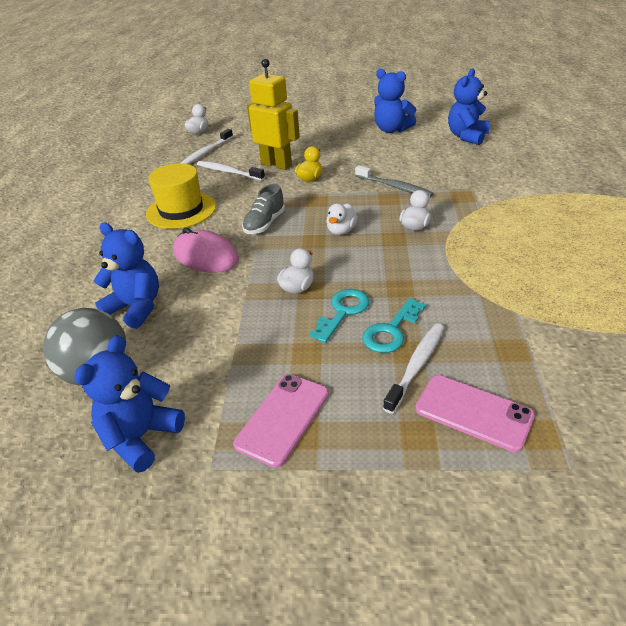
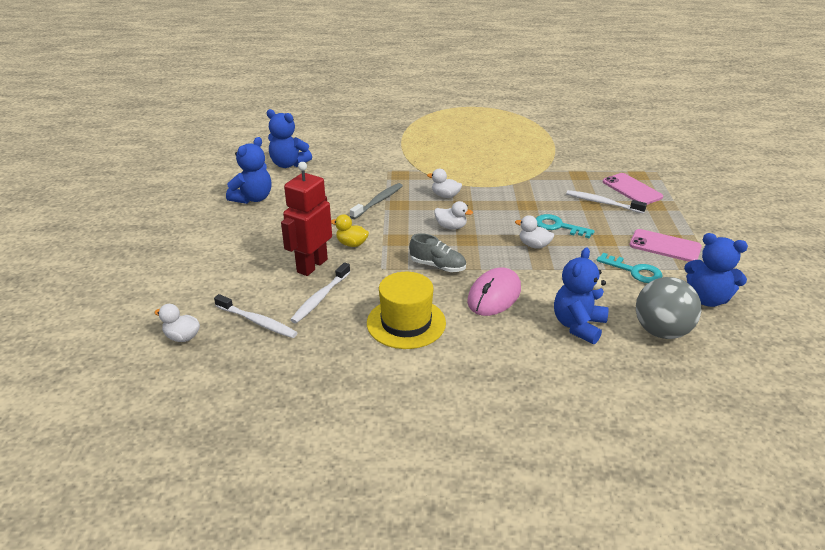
camera: 95 degrees left, 5 degrees down
(276, 164) = (312, 266): yellow robot -> red robot
(391, 330) = (573, 209): turquoise key -> turquoise key (634, 271)
(473, 412) = (632, 189): pink phone -> pink phone turned 60 degrees counterclockwise

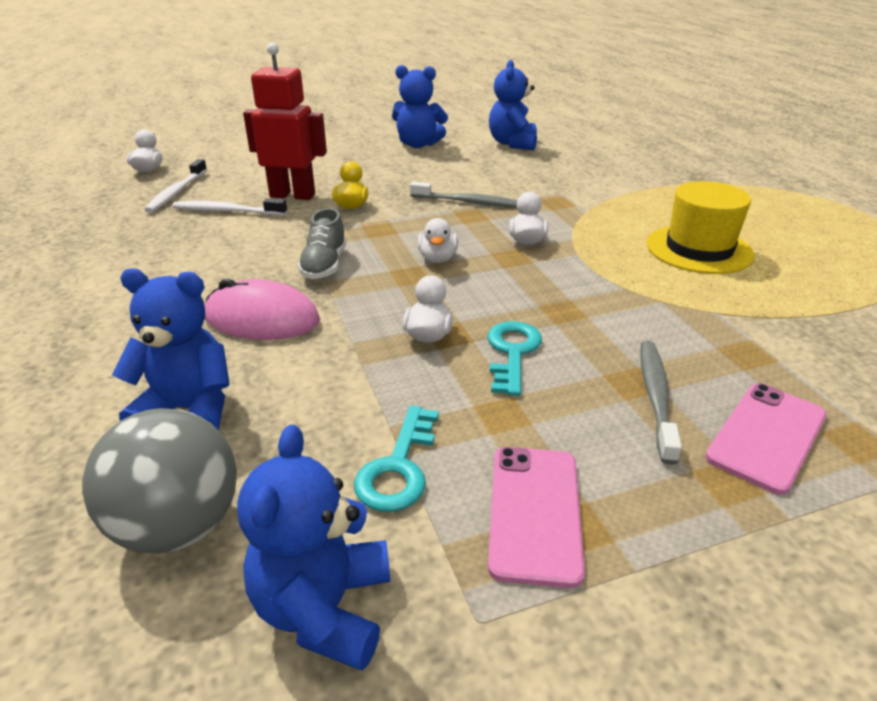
camera: 70 degrees right, 0 degrees up
(406, 323) = (182, 266): yellow hat -> yellow hat (699, 249)
(602, 203) = (655, 397): white toothbrush -> grey toothbrush

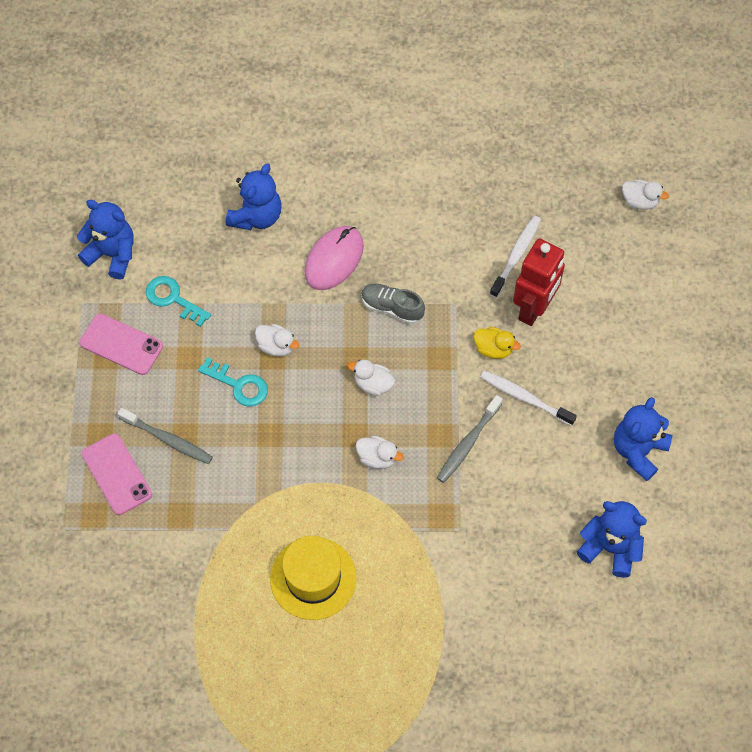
camera: 110 degrees right, 30 degrees up
(177, 192) = (573, 221): white toothbrush -> white toothbrush (525, 397)
(178, 526) = (177, 208): grey ball -> none

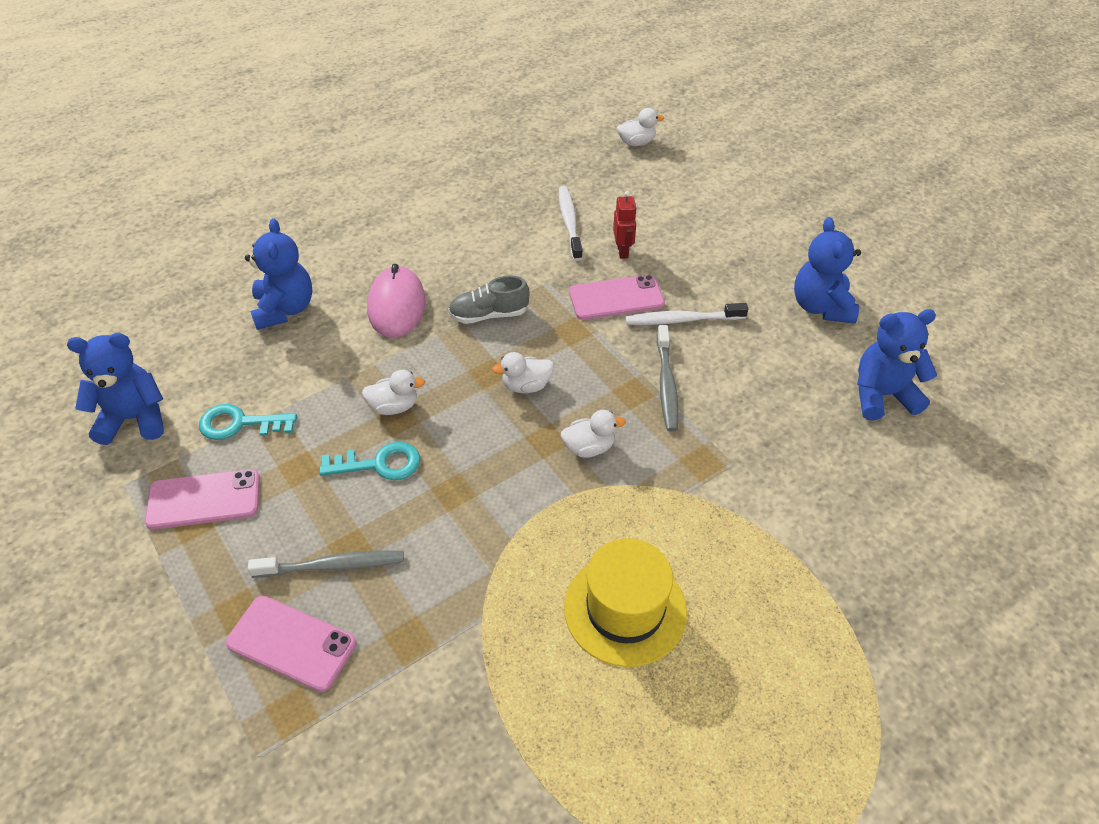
camera: 35 degrees left, 15 degrees down
(493, 349) = (616, 298): yellow duck -> pink phone
(534, 308) = (623, 251): red robot -> red robot, size x0.51

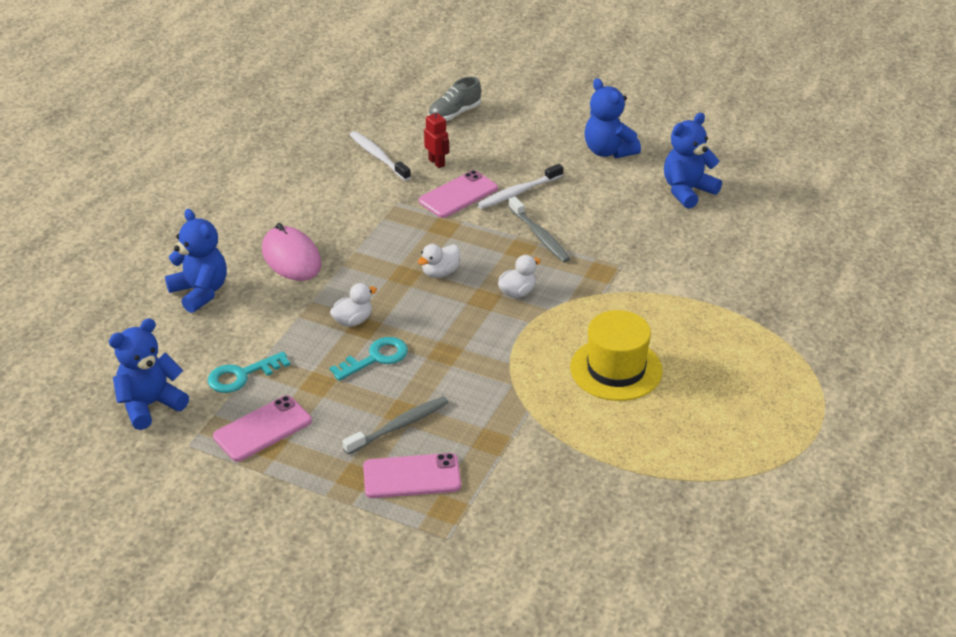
camera: 30 degrees left, 10 degrees down
(489, 315) = (371, 238): grey shoe -> grey shoe (454, 113)
(636, 142) = (382, 82): white duck -> none

